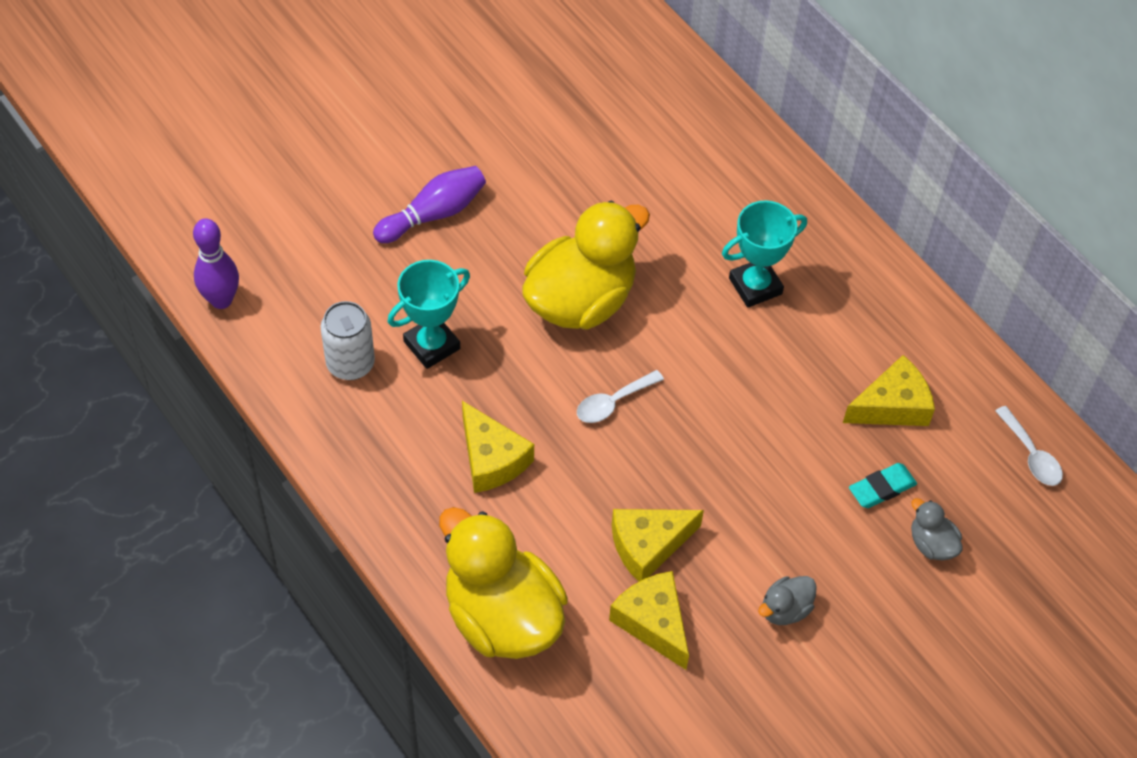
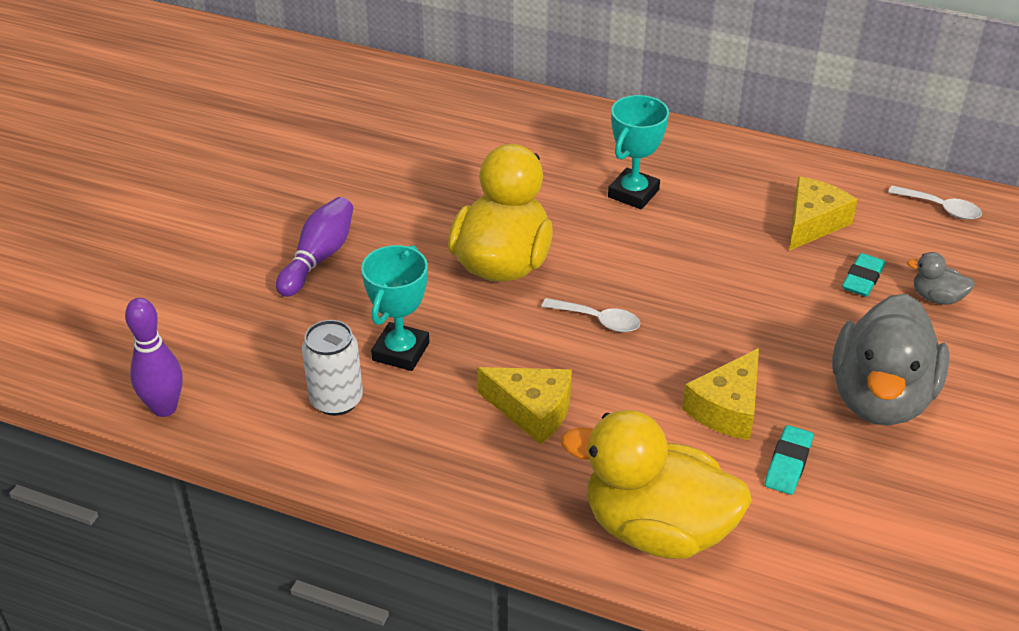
camera: 30 degrees left, 15 degrees down
(613, 402) = (597, 320): white spoon -> white spoon turned 90 degrees counterclockwise
(653, 623) = (788, 464): yellow cheese -> turquoise eraser
(785, 609) = (880, 398): grey duck -> grey duck, size x2.35

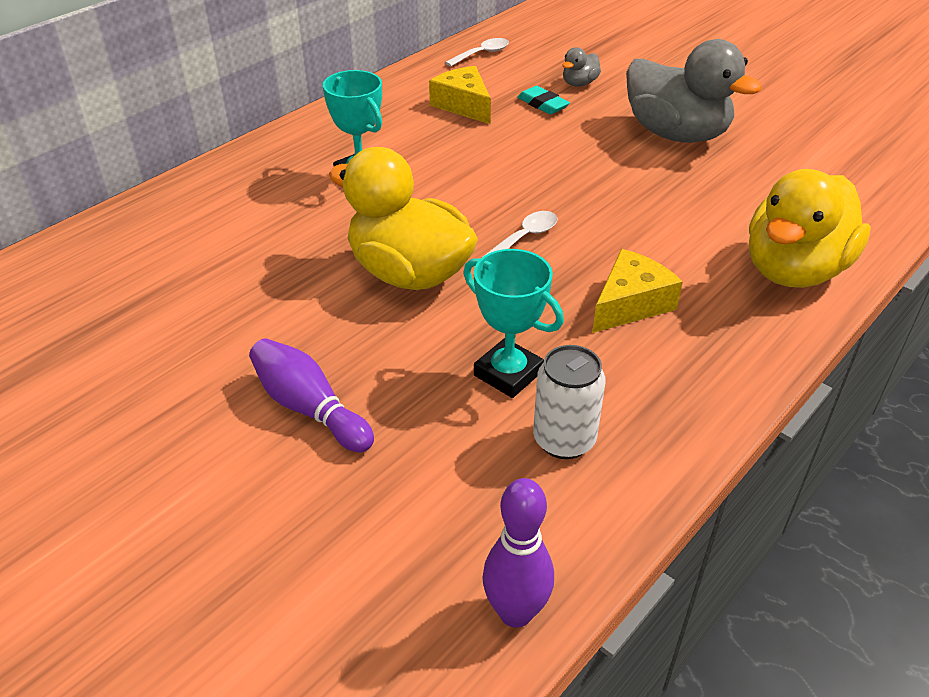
camera: 70 degrees left, 0 degrees up
(727, 408) = (664, 201): yellow cheese -> none
(788, 464) = (734, 190): turquoise eraser -> none

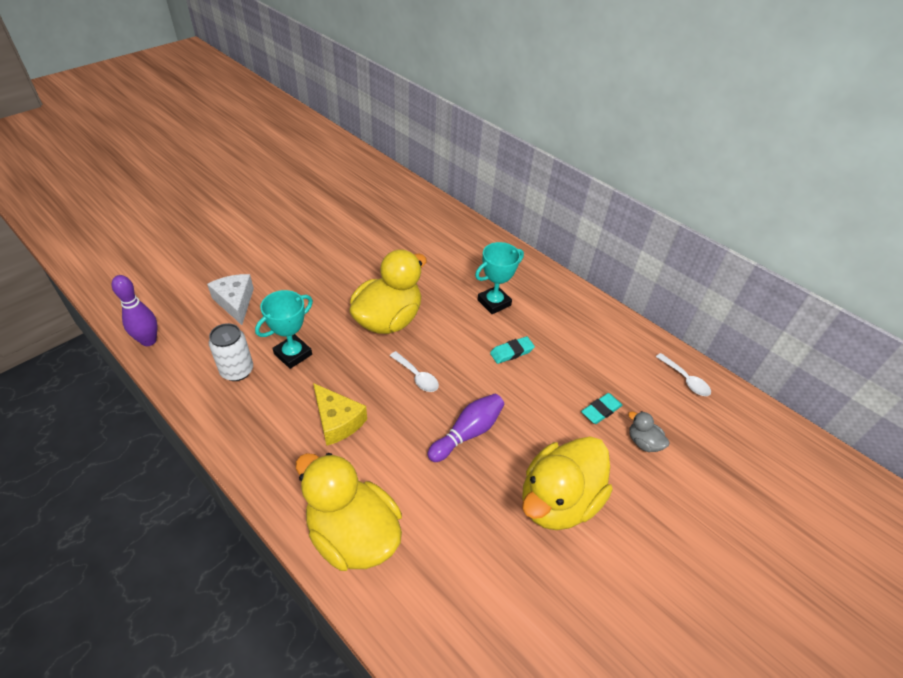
camera: 90 degrees right, 5 degrees up
(309, 408) = (292, 281): purple bowling pin -> purple bowling pin (468, 433)
(378, 486) = (235, 302): none -> white cheese
(461, 161) = (511, 352): none -> turquoise eraser
(463, 105) = (592, 360): yellow cheese -> none
(676, 134) = (558, 501): grey duck -> yellow duck

